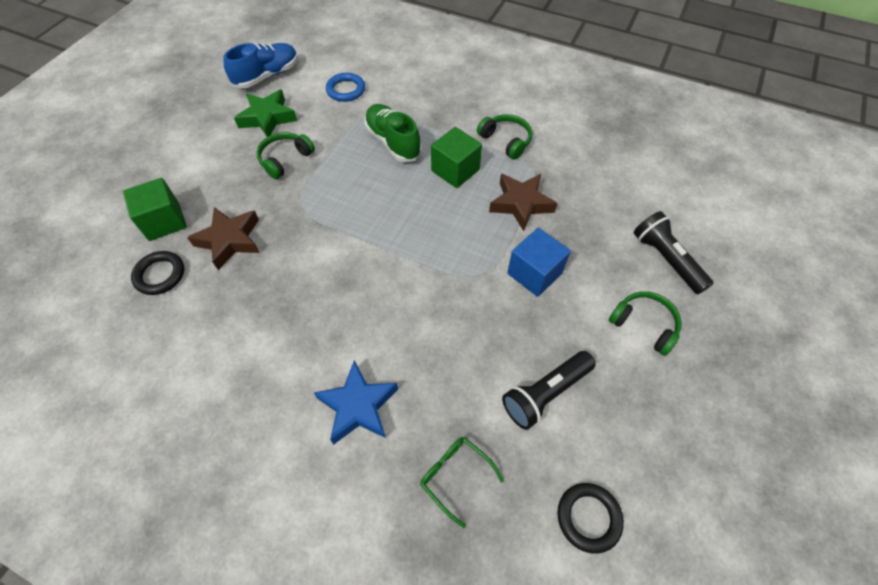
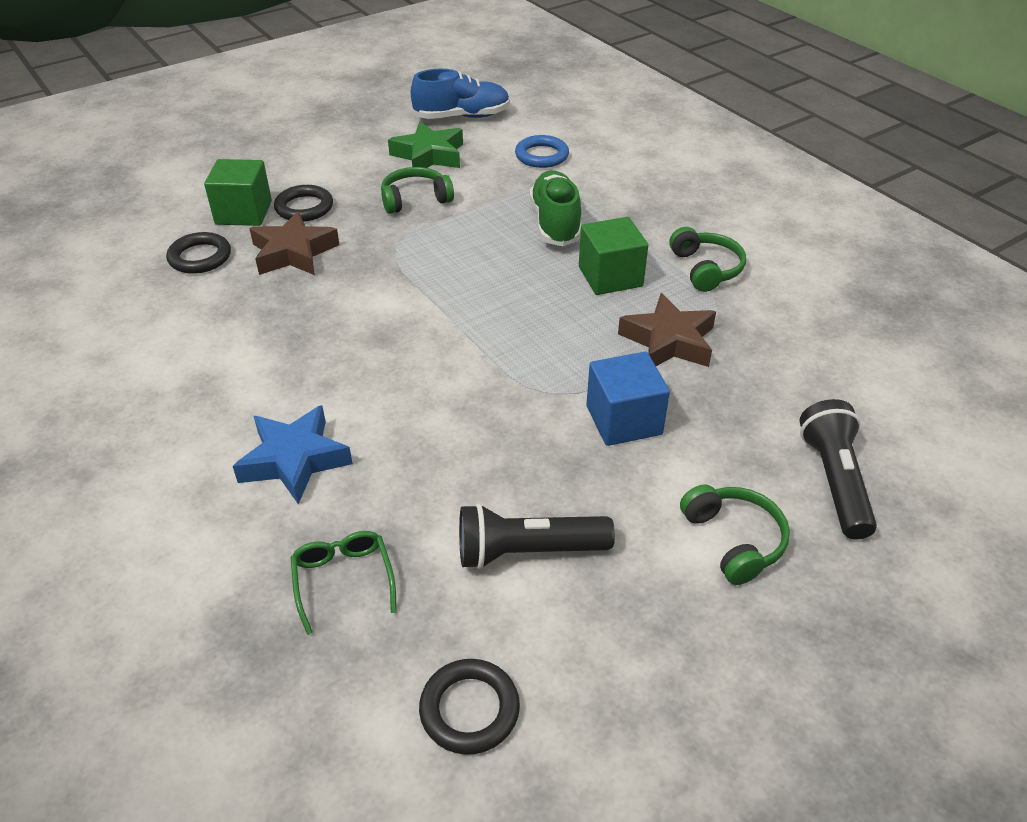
camera: 30 degrees right, 15 degrees down
(208, 198) = (304, 208): none -> black ring

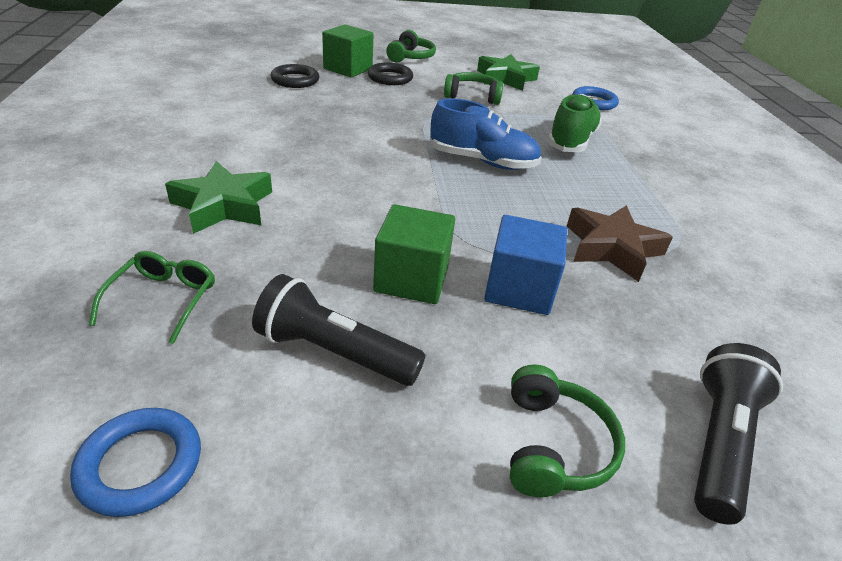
camera: 25 degrees right, 5 degrees down
(293, 253) = (357, 96): brown star -> none
(294, 460) = (223, 206): blue star -> green star
(462, 117) = (549, 67): blue shoe -> blue shoe (482, 161)
(469, 709) = (140, 465): black ring -> blue ring
(610, 277) = (591, 187): green cube -> green cube (411, 279)
(706, 269) = (688, 211): green headphones -> green headphones (410, 57)

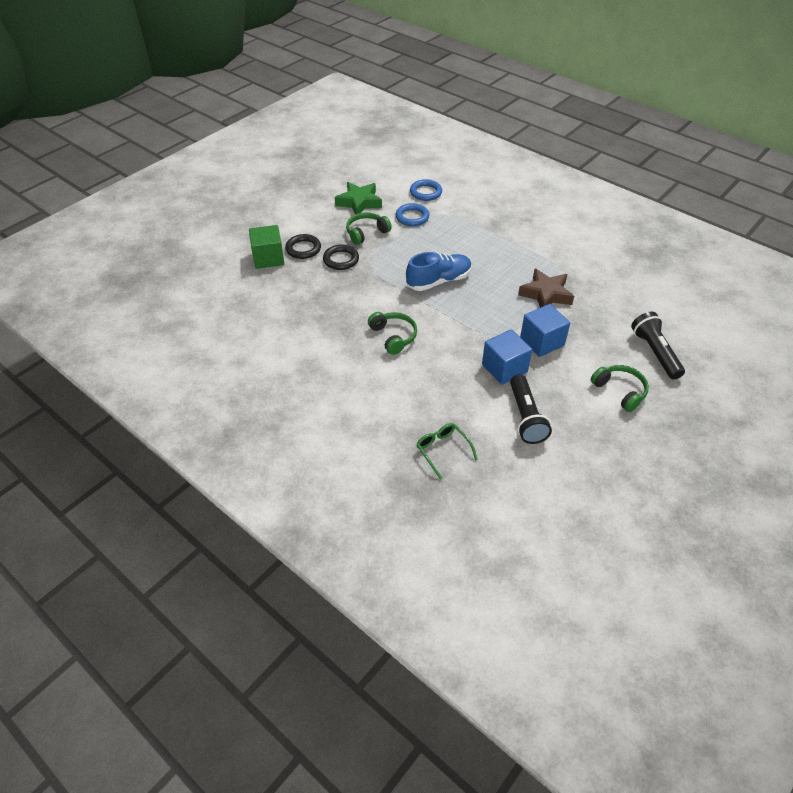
camera: 40 degrees left, 10 degrees up
(140, 465) = (534, 495): blue ring -> blue ring (412, 217)
(223, 206) = (383, 396): green star -> none
(295, 80) = (259, 291): black ring -> black ring (341, 260)
(334, 352) = (525, 417): black flashlight -> black flashlight turned 75 degrees counterclockwise
(410, 57) = (282, 219): green headphones -> green headphones (393, 336)
(411, 279) = (504, 368): green cube -> blue cube
(571, 141) = (454, 235): green shoe -> none

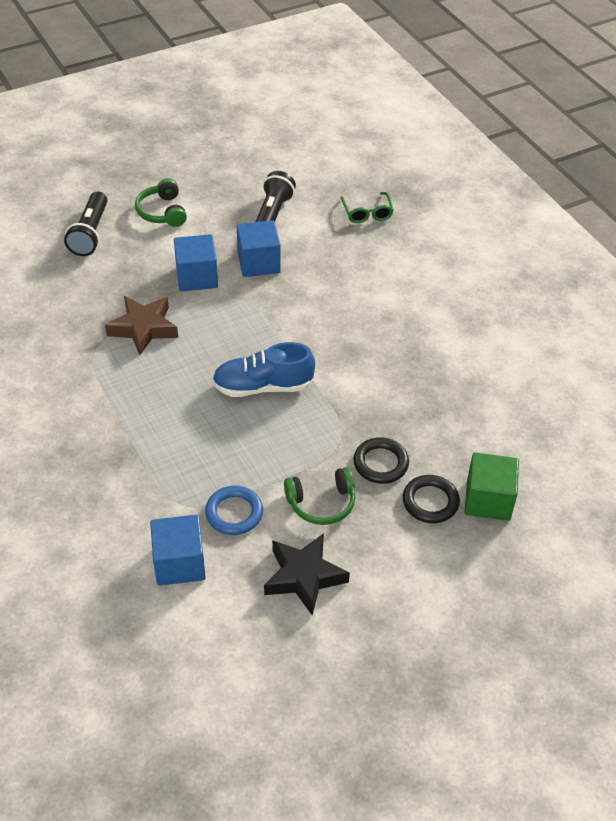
camera: 160 degrees left, 0 degrees up
(359, 202) = (304, 577): green star -> black star
(393, 336) = (360, 330): green headphones -> none
(425, 192) = (179, 563): blue ring -> blue cube

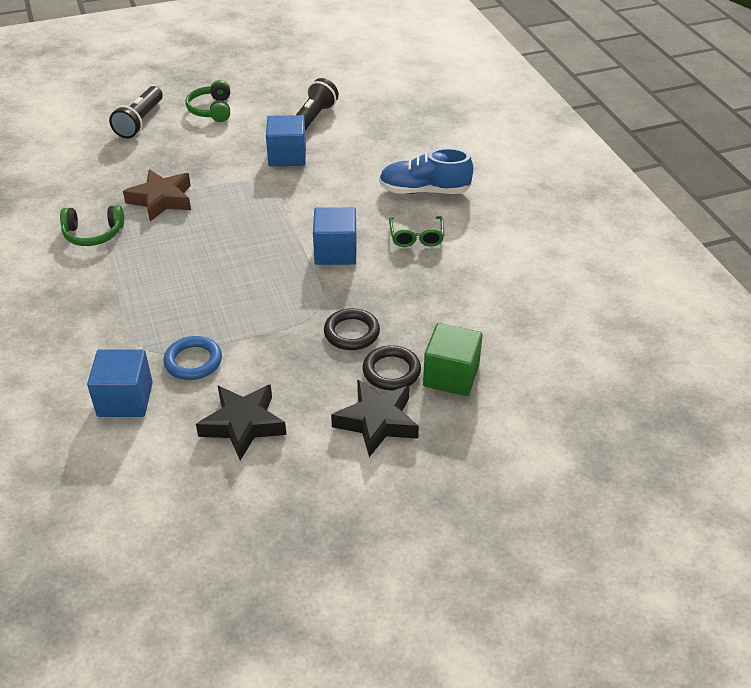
camera: 10 degrees right, 5 degrees down
(197, 277) = (225, 163): blue cube -> blue cube (335, 252)
(263, 386) = (257, 257): blue shoe -> blue shoe (424, 191)
(322, 503) = (282, 361): green headphones -> green headphones (93, 234)
(367, 213) = (403, 124): green glasses -> green glasses (416, 237)
(431, 558) = (377, 422): none -> black star

